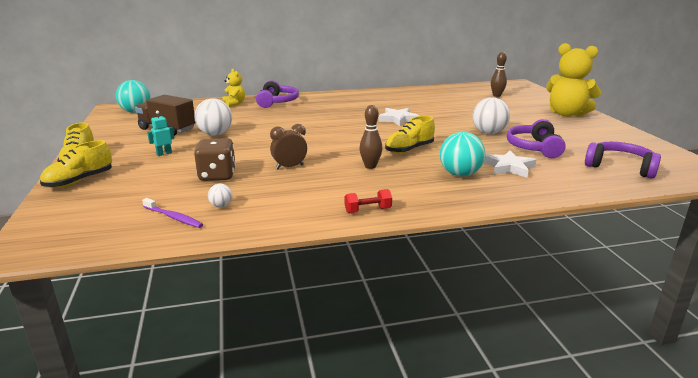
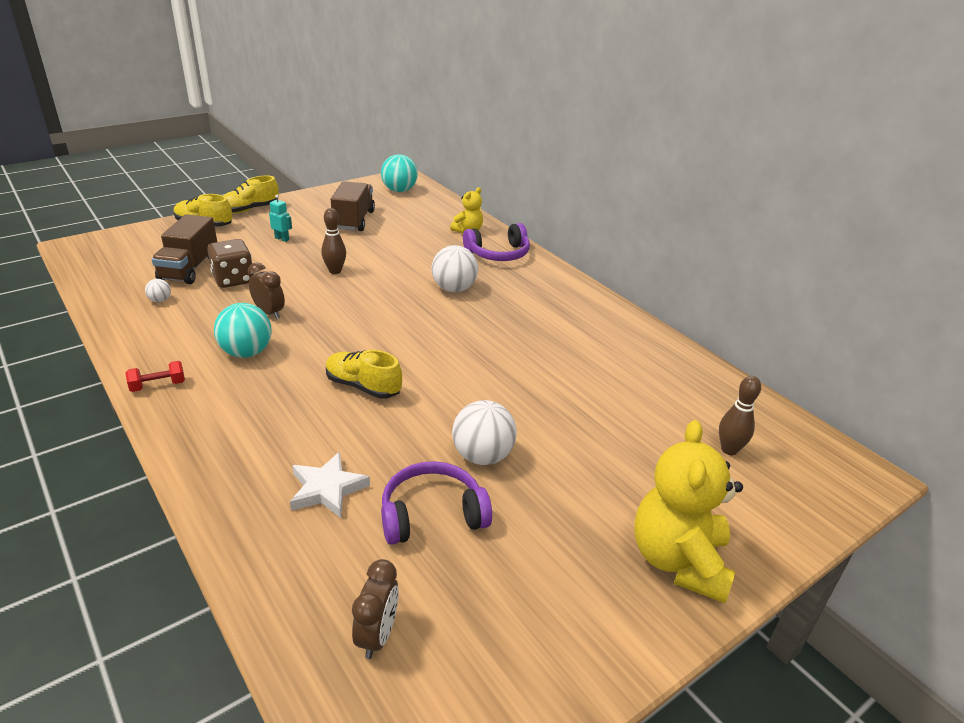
camera: 65 degrees right, 10 degrees up
(171, 191) = (189, 268): none -> brown truck
(173, 217) = (133, 285): purple toothbrush -> none
(215, 134) = (353, 248): white ball -> white ball (454, 289)
(368, 210) = (158, 385): red dumbbell -> red dumbbell turned 75 degrees counterclockwise
(370, 166) = (289, 365): brown bowling pin -> brown bowling pin (335, 271)
(398, 119) = (491, 358): white star -> none
(460, 174) = (285, 442): turquoise ball -> turquoise ball (246, 352)
(620, 167) = (377, 635): purple headphones -> brown clock

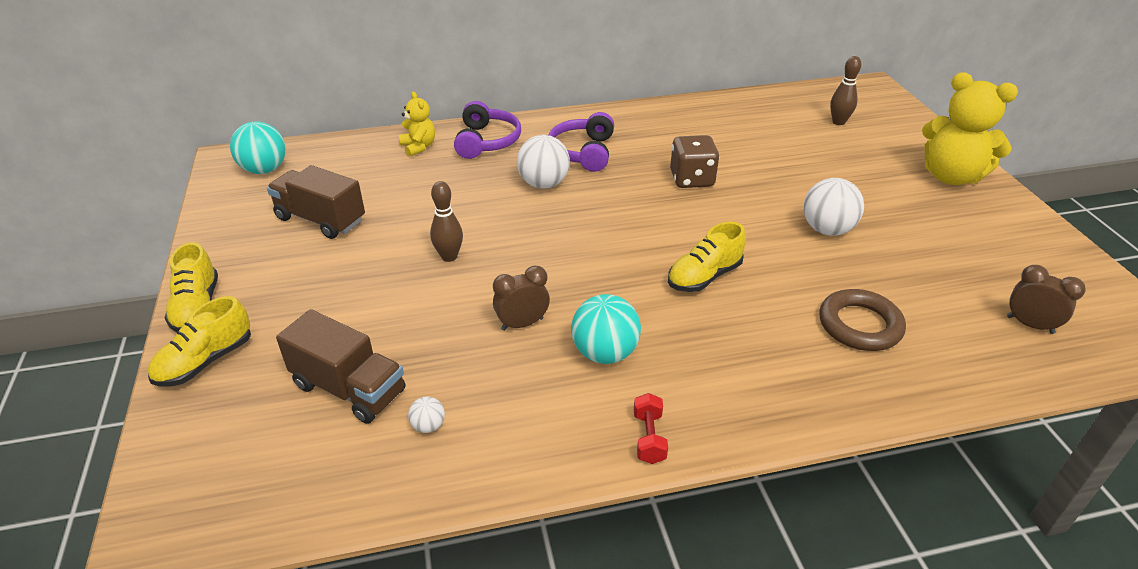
camera: 65 degrees left, 5 degrees up
(233, 279) = (413, 346): brown dice -> brown dice (692, 179)
(282, 239) = (325, 288): turquoise robot -> none
(327, 489) = (859, 325): white star -> brown ring
(432, 514) = (898, 271): purple headphones -> purple headphones (583, 152)

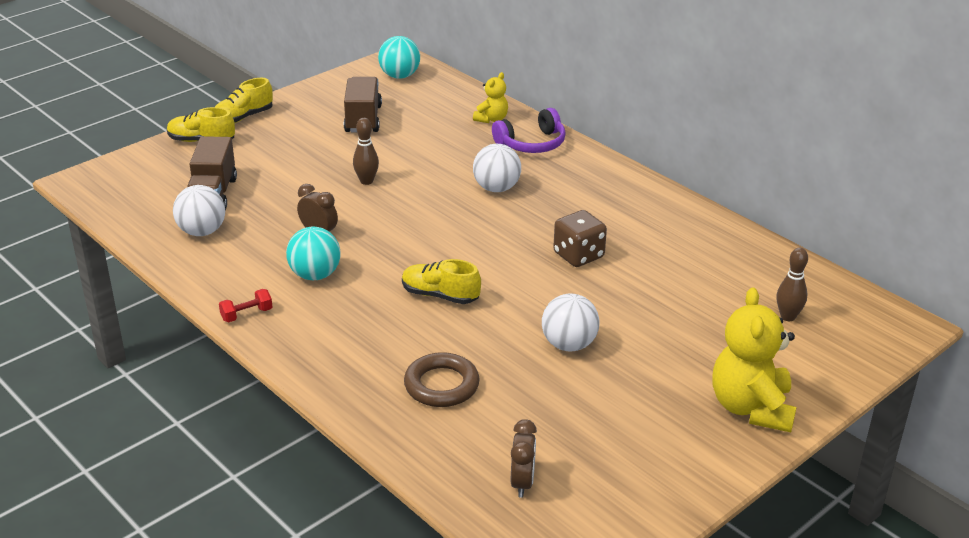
camera: 60 degrees right, 5 degrees down
(428, 426) = (202, 231): white ball -> white ball, size x2.09
(583, 152) = (564, 191): purple headphones -> none

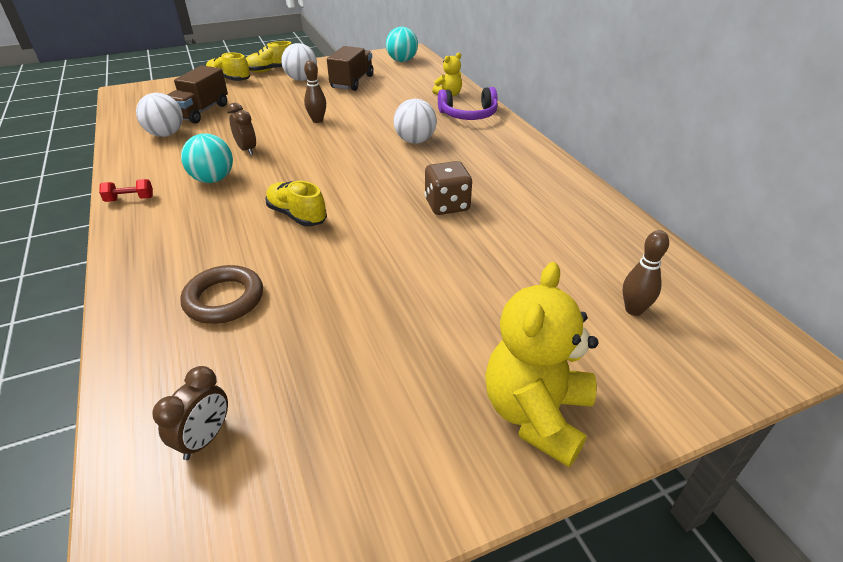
camera: 20 degrees right, 5 degrees up
(569, 344) = (377, 287): white ball -> white ball (301, 79)

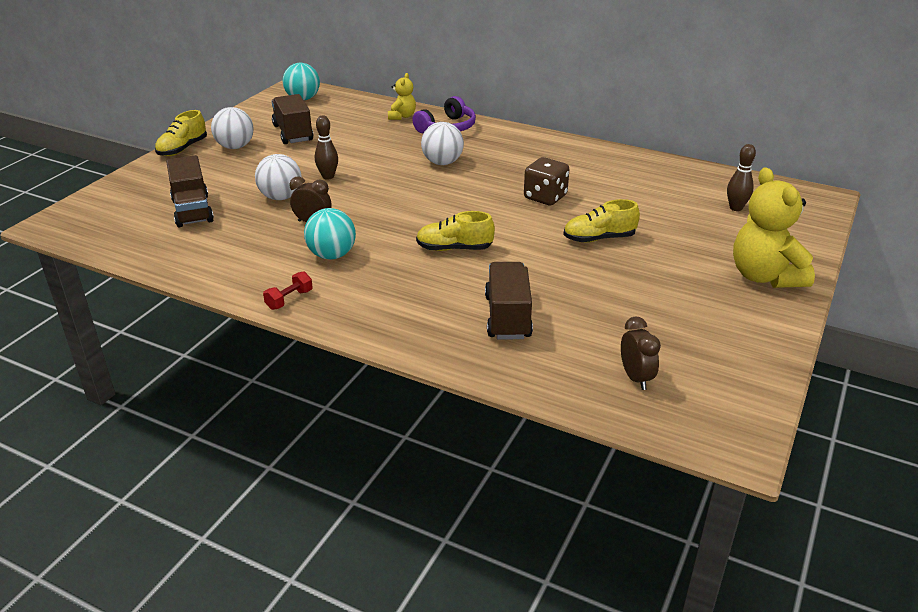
camera: 40 degrees left, 5 degrees down
(166, 134) = (201, 242): white ball -> white ball (281, 197)
(224, 299) = (507, 317): brown ring -> brown truck
(229, 79) = (154, 172): yellow shoe -> yellow shoe (599, 238)

